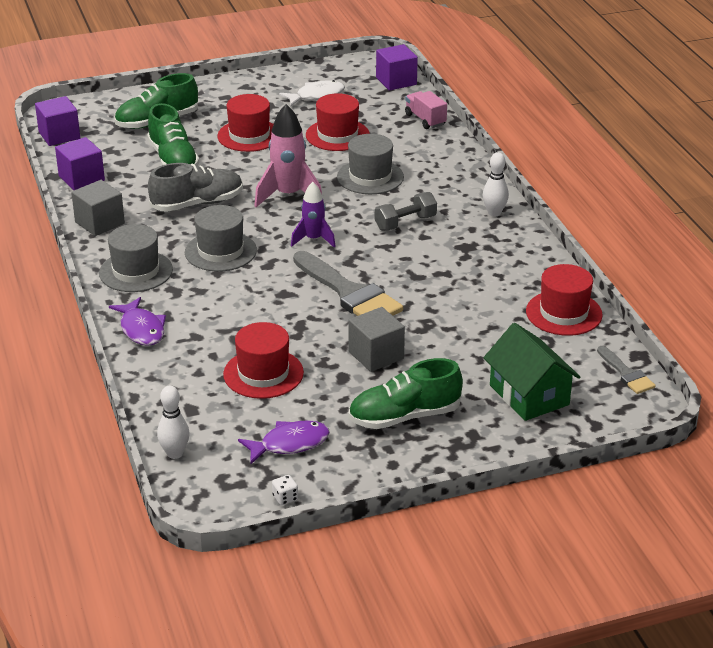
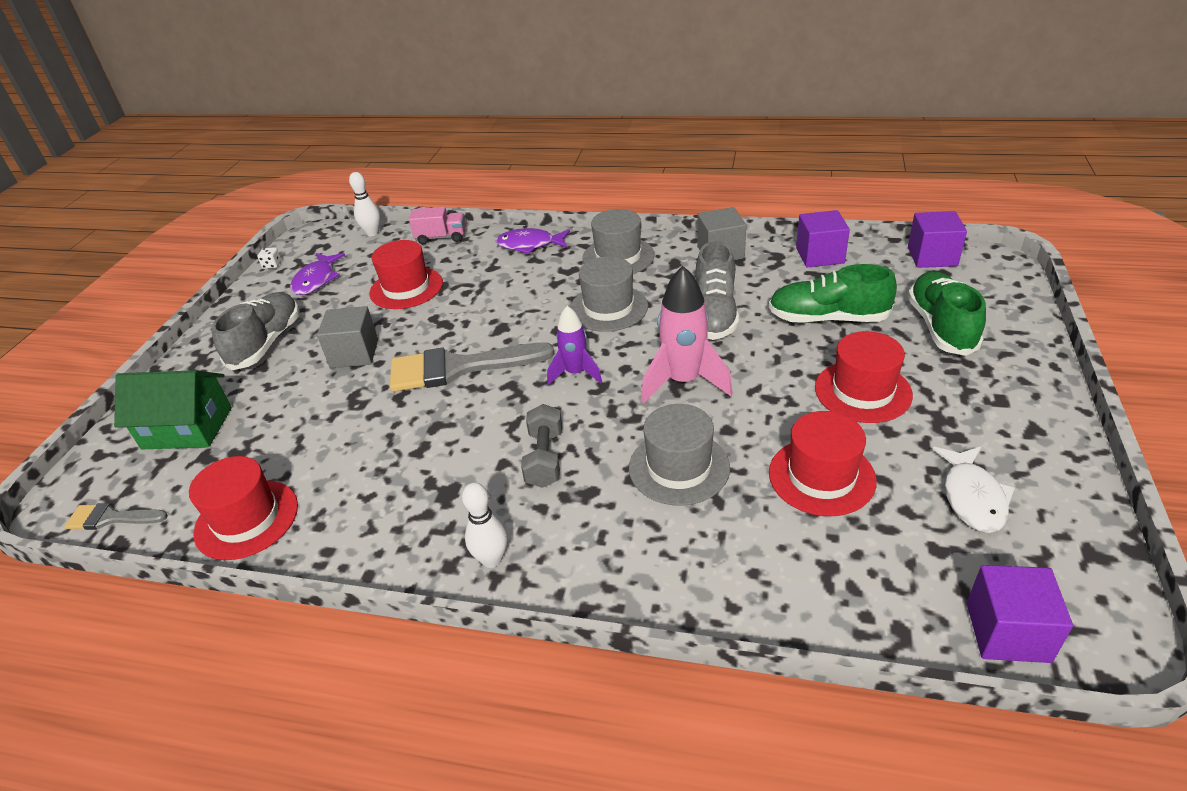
camera: 125 degrees right, 5 degrees up
(404, 416) = (266, 343): green shoe -> grey shoe
(425, 120) = (825, 606): pink truck -> pink truck (441, 237)

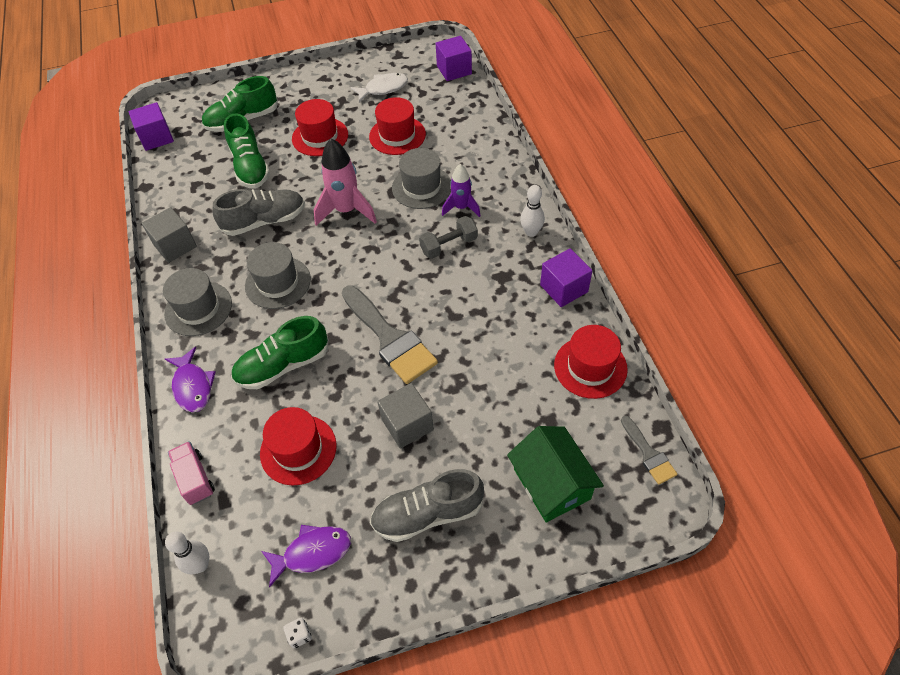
camera: 120 degrees left, 15 degrees up
(500, 294) = (283, 365): none -> green shoe
(575, 373) = (363, 267): purple rocket -> purple rocket (461, 208)
(819, 255) = (167, 190): purple cube -> purple cube (564, 288)

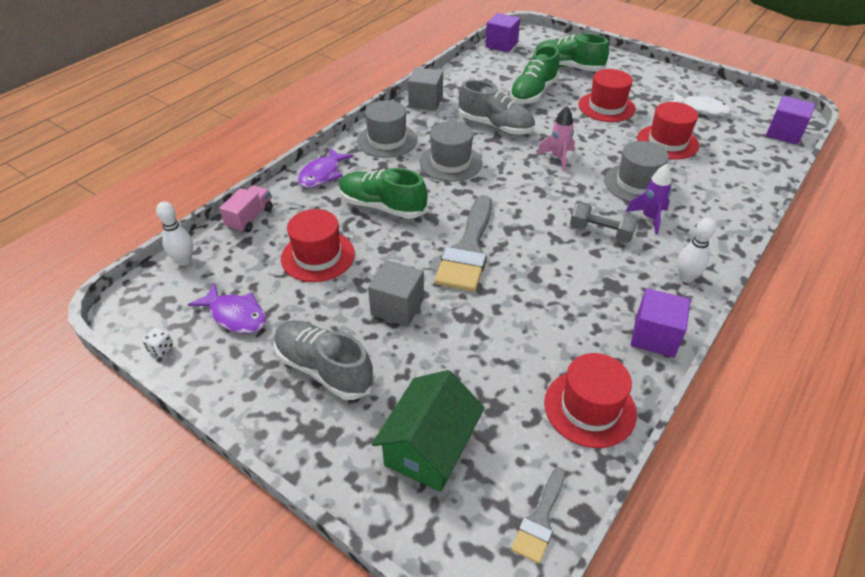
camera: 50 degrees right, 10 degrees down
(346, 211) = (558, 158): pink rocket -> pink rocket, size x0.63

